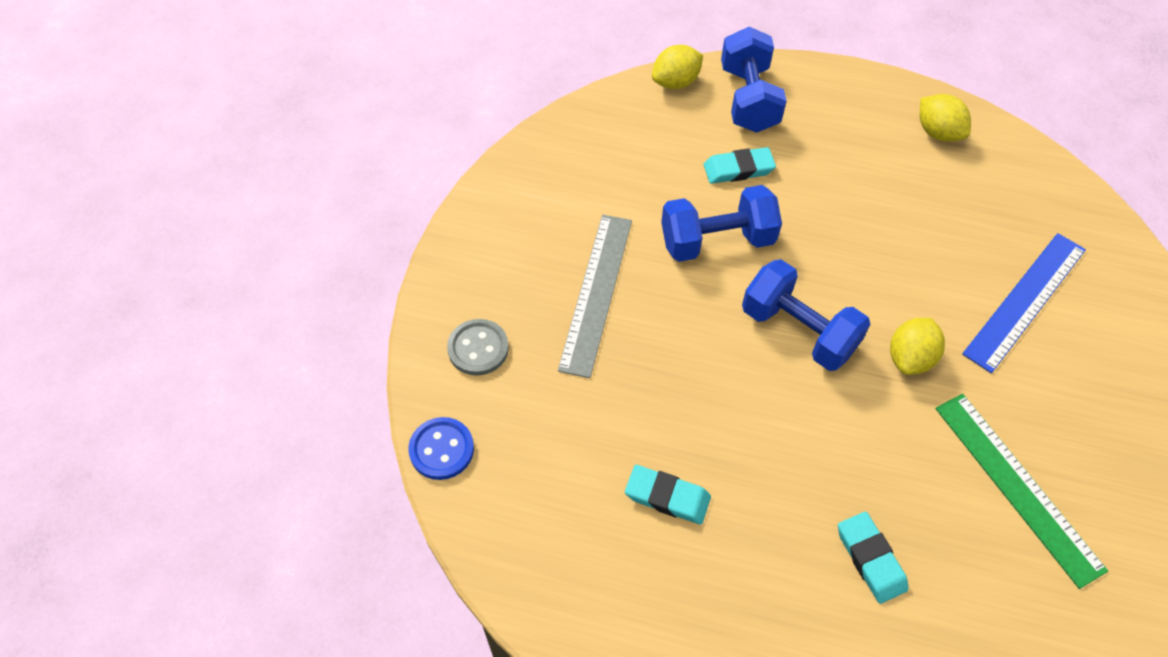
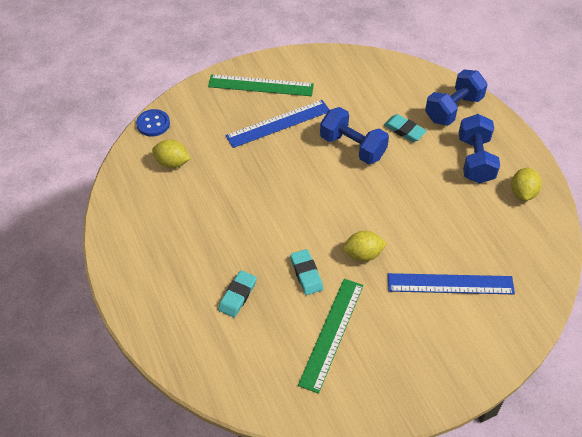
camera: 50 degrees right, 5 degrees down
(478, 348) = (210, 104): grey button -> none
(504, 263) = (261, 85): none -> green ruler
(596, 293) = (278, 123): grey ruler -> blue ruler
(667, 497) = (200, 207): turquoise eraser -> turquoise eraser (306, 274)
(675, 82) = (431, 78): yellow lemon -> yellow lemon (172, 163)
(798, 330) = (334, 204): blue dumbbell -> blue dumbbell (475, 160)

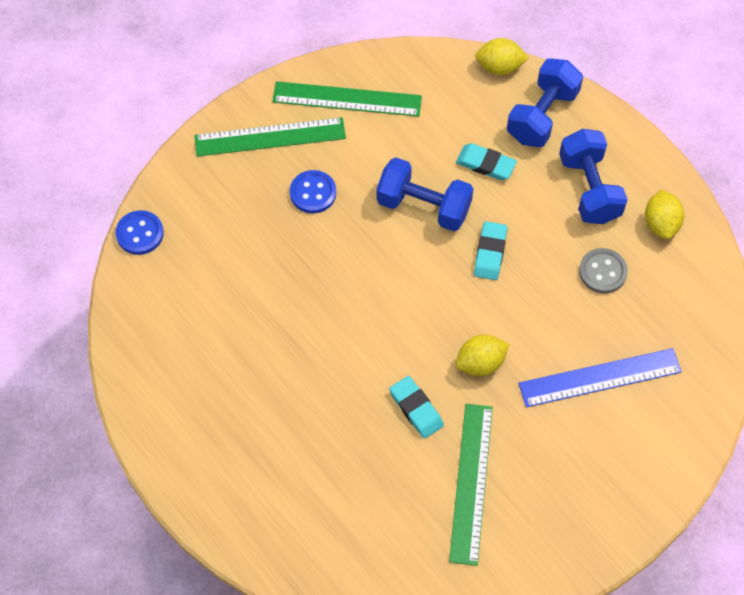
camera: 15 degrees left, 10 degrees up
(172, 163) = (187, 288): yellow lemon -> yellow lemon (499, 67)
(237, 295) = (337, 461): turquoise eraser -> turquoise eraser (490, 253)
(278, 123) = (313, 193): blue ruler -> blue button
(320, 74) = (347, 99): none -> green ruler
(471, 214) = (602, 272): none -> grey button

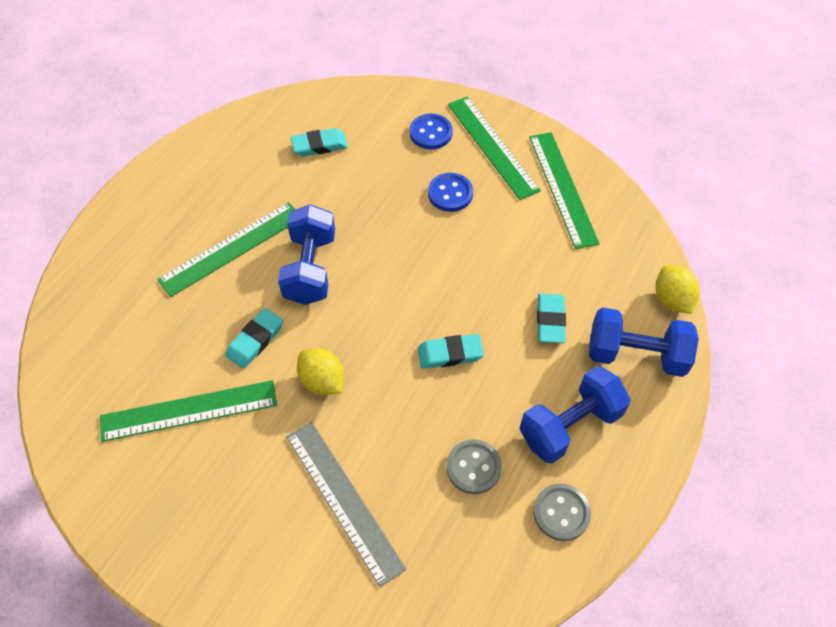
camera: 70 degrees right, 5 degrees down
(140, 233) = (357, 93): blue button -> blue button (431, 133)
(197, 289) = (319, 145): none -> turquoise eraser
(298, 405) = (231, 248): none -> green ruler
(423, 206) = (476, 282): blue dumbbell -> blue dumbbell (310, 268)
(600, 378) = (343, 500): blue ruler -> grey ruler
(661, 224) = (561, 513): yellow lemon -> grey button

